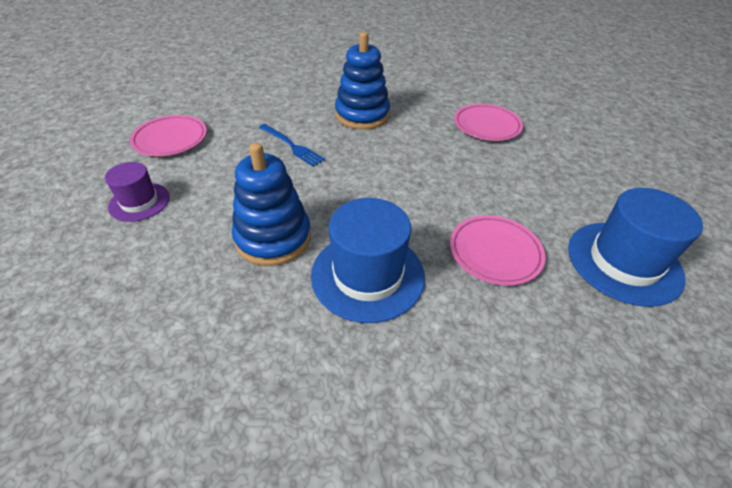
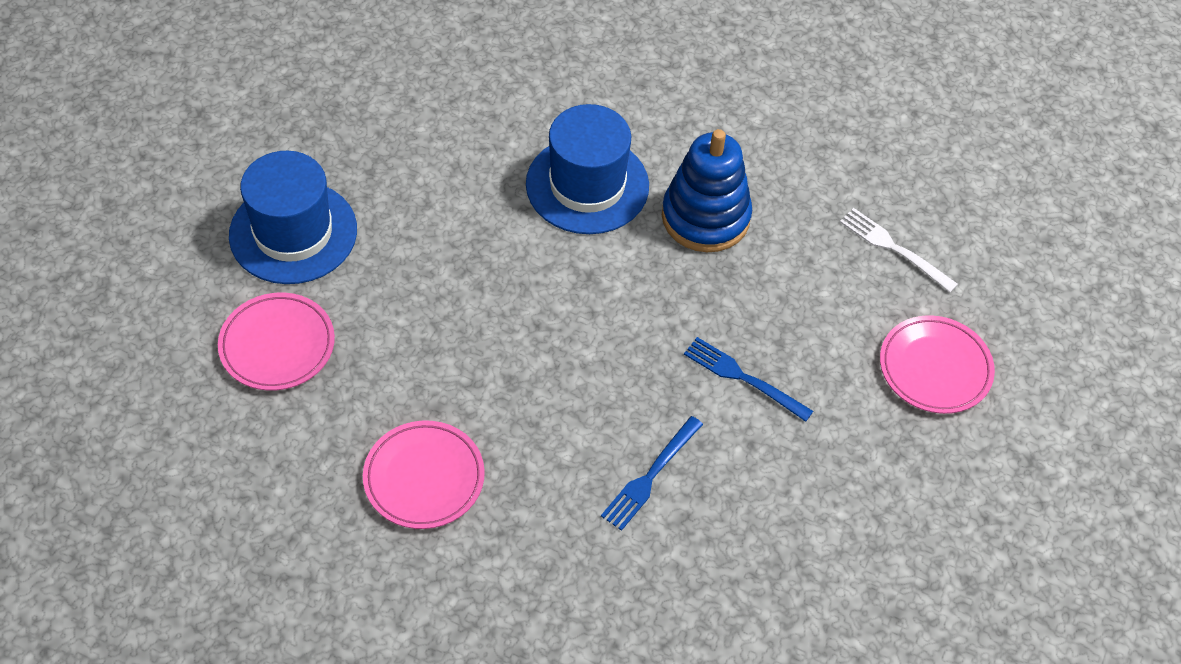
camera: 170 degrees right, 10 degrees up
(139, 202) = (893, 248): purple hat -> white fork
(362, 115) = (650, 477): blue stacking toy -> blue fork
(495, 252) = (444, 228): pink plate -> pink plate (277, 345)

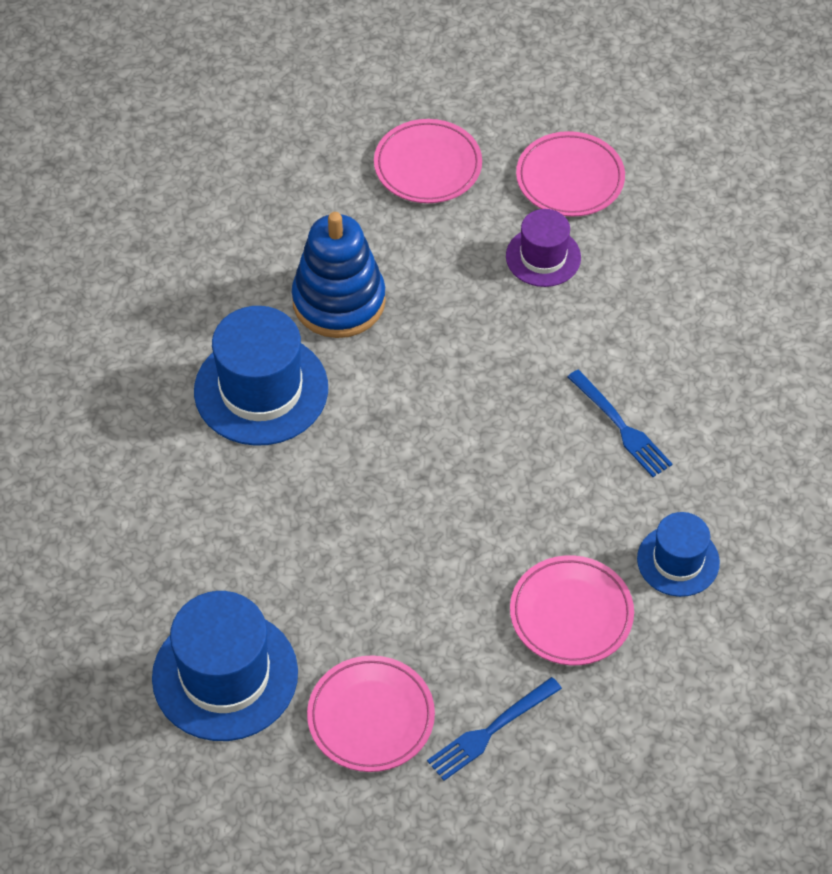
camera: 70 degrees left, 0 degrees up
(510, 558) = (678, 561): none -> blue hat
(742, 377) = (535, 325): blue fork -> blue fork (490, 732)
(827, 366) = (543, 257): none -> purple hat
(893, 248) = (427, 166): white fork -> pink plate

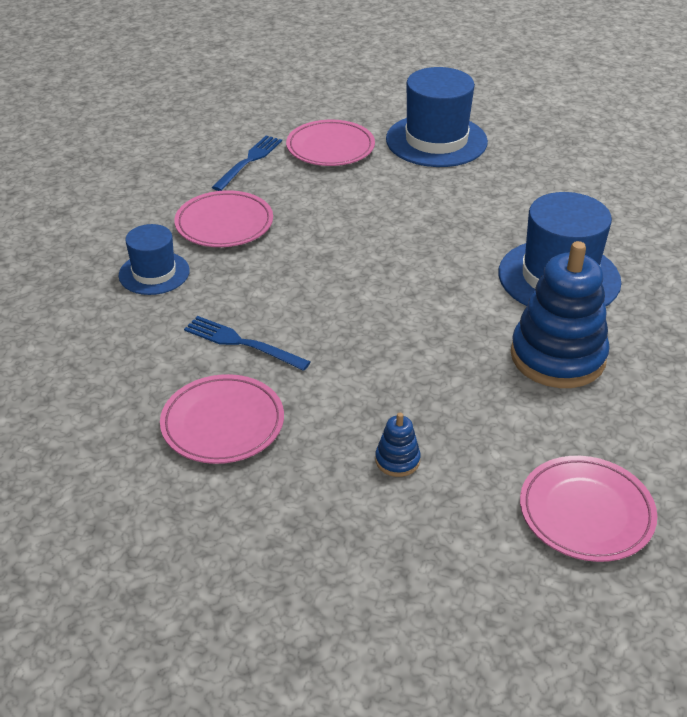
camera: 155 degrees right, 15 degrees down
(543, 257) = (397, 460): purple hat -> blue stacking toy
(570, 178) = (421, 558): pink plate -> pink plate (223, 423)

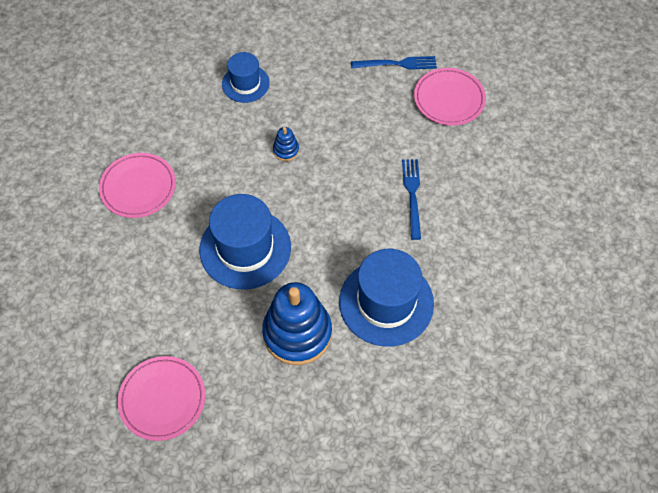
camera: 60 degrees right, 20 degrees up
(224, 224) = (317, 89): pink plate -> none
(241, 343) = (209, 160): blue fork -> blue fork (412, 194)
(397, 460) = (154, 285): blue stacking toy -> blue stacking toy (286, 150)
(436, 141) = (509, 156): blue hat -> blue hat (245, 248)

